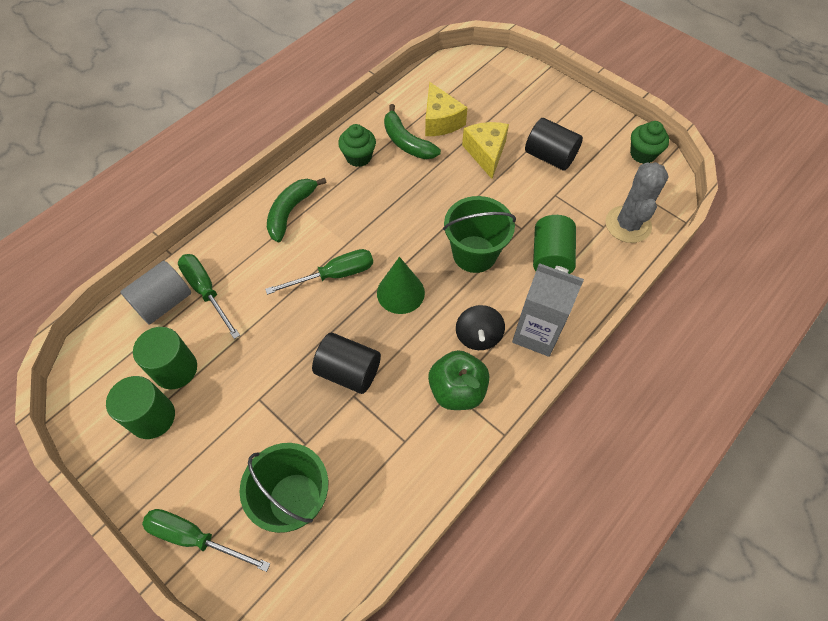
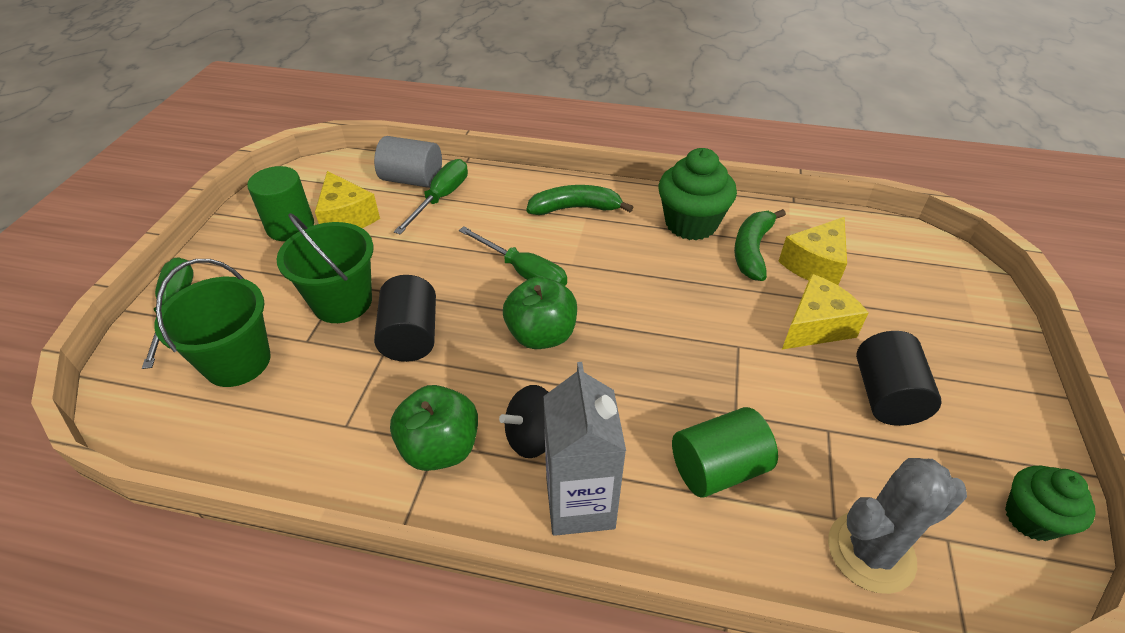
camera: 60 degrees right, 15 degrees down
(175, 369) = (346, 217): green cylinder -> yellow cheese
(358, 157) = (691, 224): green cupcake -> green cupcake, size x1.57
(400, 292) = (541, 335): green cone -> green apple
(474, 254) = (651, 380): green bucket -> green bucket (342, 302)

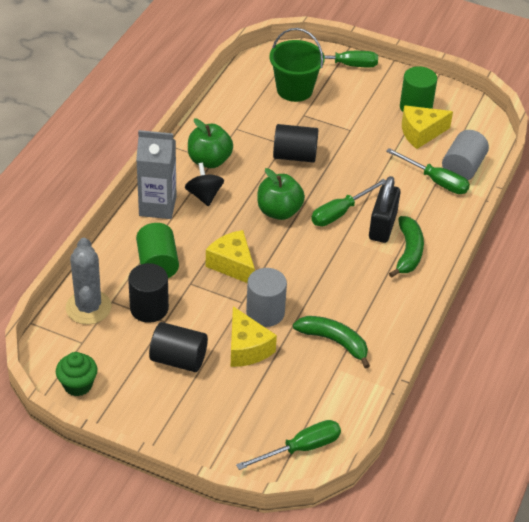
camera: 100 degrees right, 0 degrees up
(342, 302) = (333, 129): green bucket -> none
(537, 233) = (382, 226): none -> black padlock
(691, 224) = (375, 315): green cupcake -> none
(743, 318) = (265, 312): none -> grey cylinder
(815, 265) = (308, 374): yellow cheese -> yellow cheese (232, 265)
(817, 457) = (149, 308): none -> black cylinder
(923, 256) = (301, 448): none -> green screwdriver

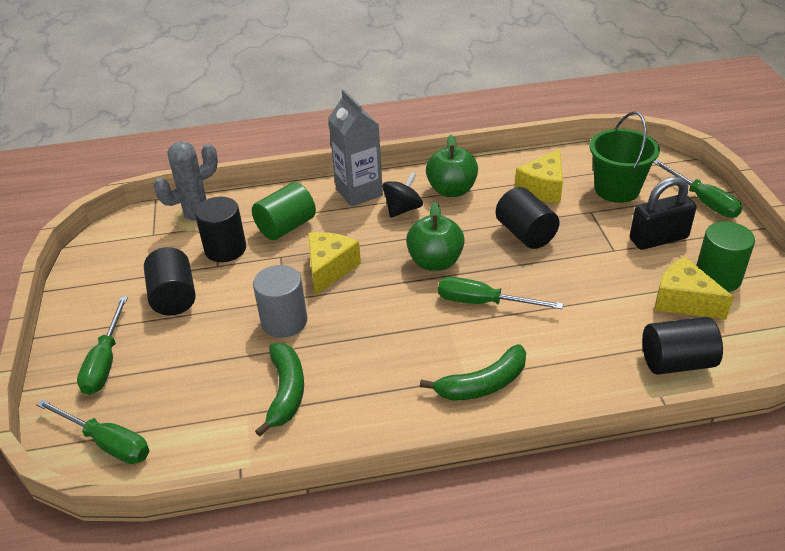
camera: 60 degrees right, 5 degrees down
(78, 385) = (99, 256): green cupcake -> none
(247, 348) = (224, 333): yellow cheese -> yellow cheese (543, 188)
(382, 226) = (499, 343): black padlock -> black padlock (658, 238)
(435, 181) = (624, 350): green screwdriver -> green screwdriver (105, 362)
(462, 168) = (676, 362): grey cylinder -> black cylinder

